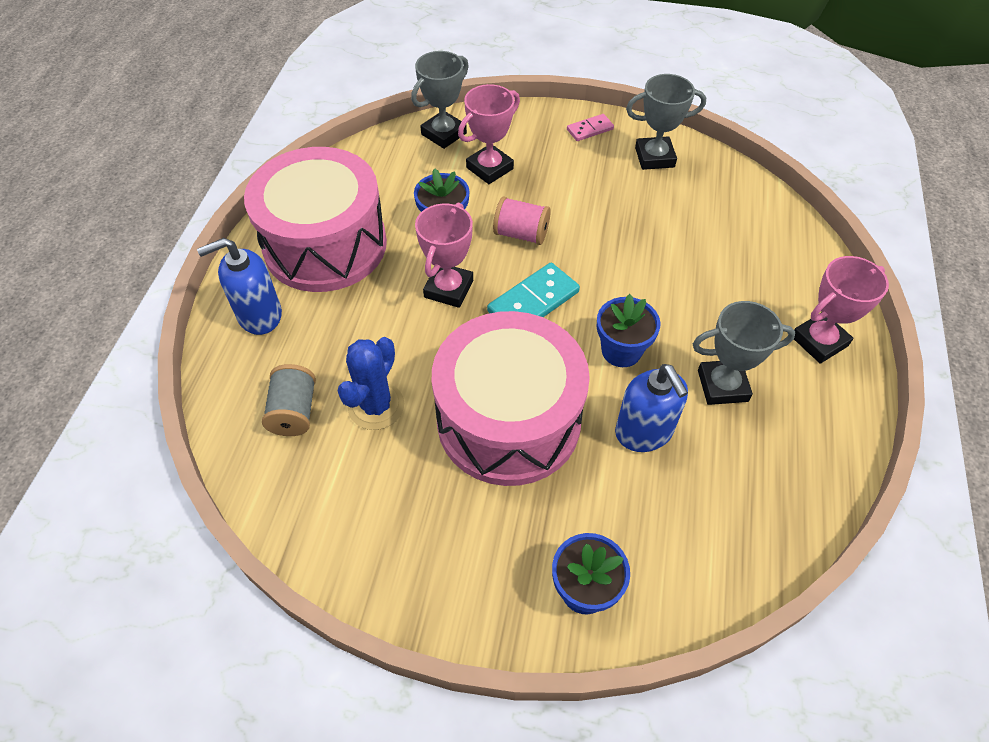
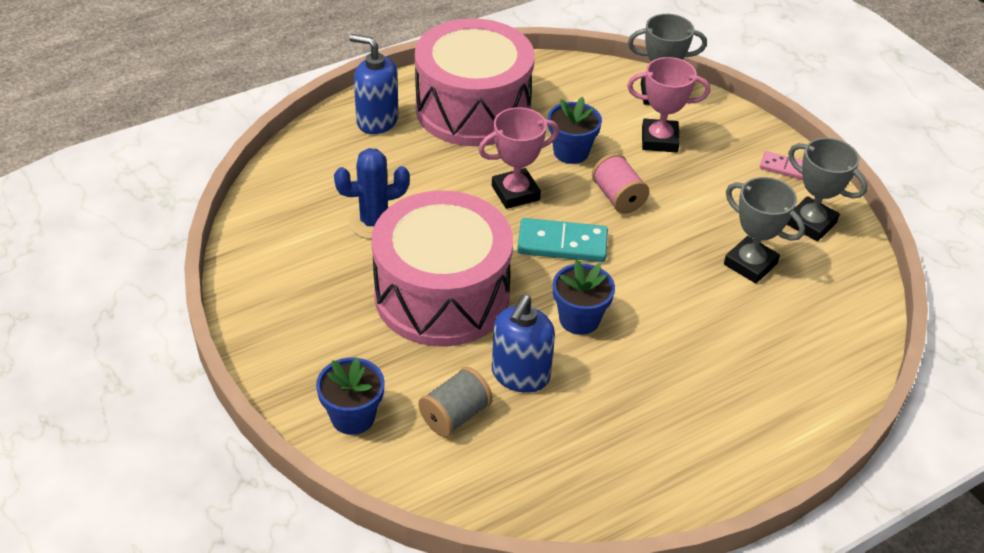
camera: 45 degrees right, 10 degrees down
(294, 411) = (325, 188): grey spool -> grey spool (455, 415)
(722, 386) = (620, 398): grey trophy -> grey trophy (750, 264)
(819, 341) = (746, 437): pink trophy -> none

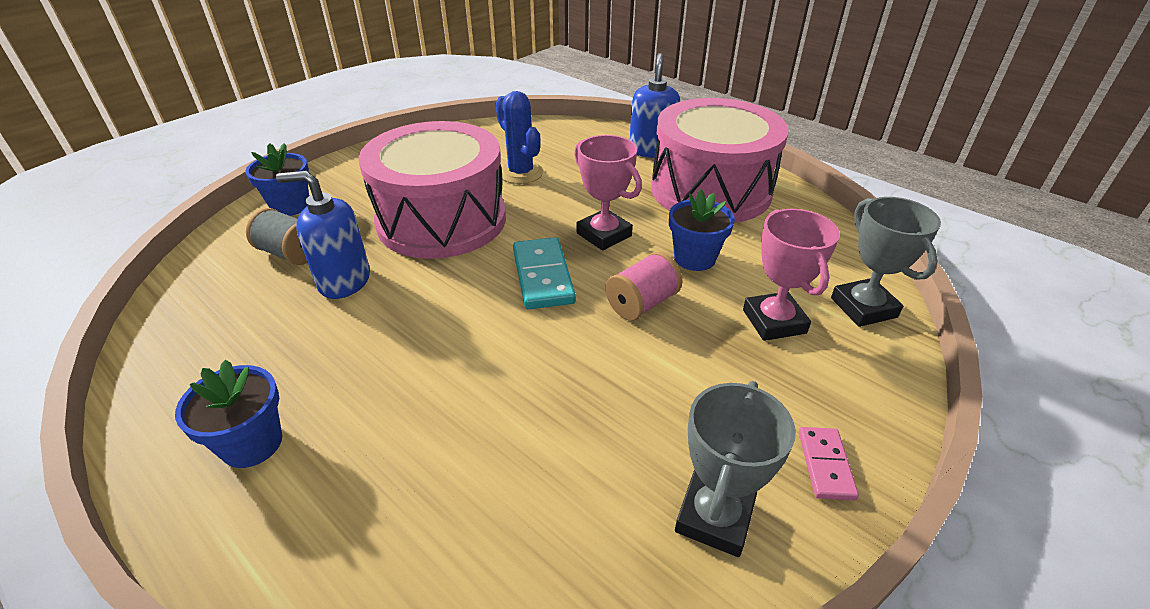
camera: 75 degrees right, 5 degrees down
(579, 319) = (430, 306): blue flower pot -> blue flower pot (252, 443)
(750, 264) = (582, 447): grey trophy -> none

